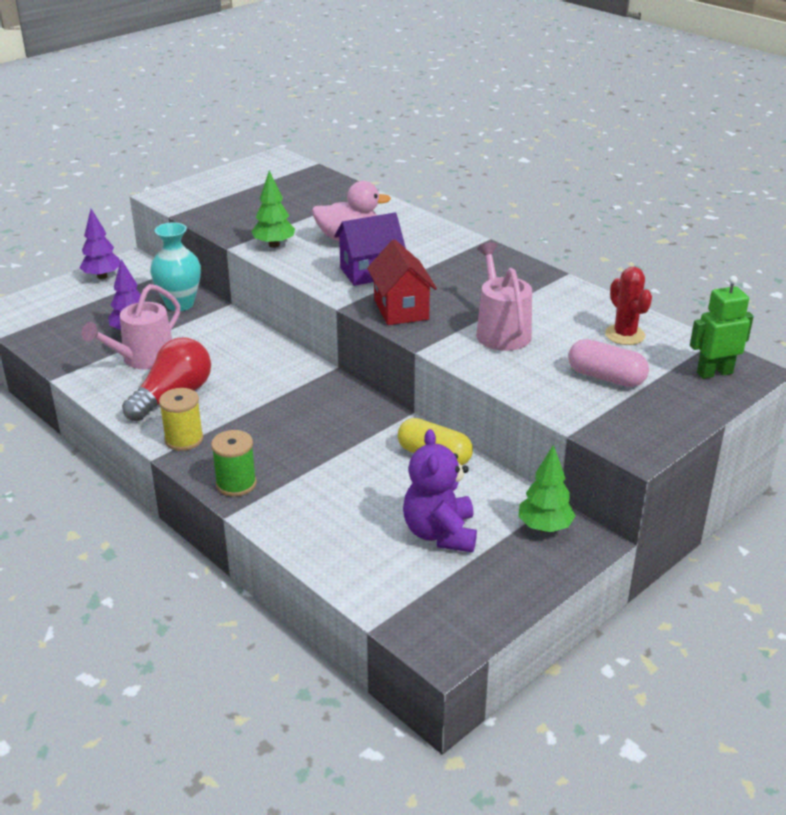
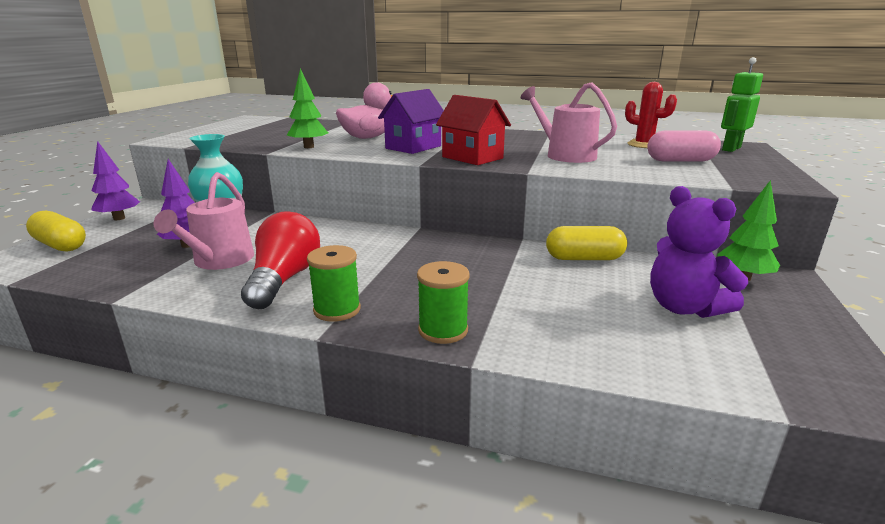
camera: 30 degrees left, 10 degrees down
(46, 302) = (61, 245): none -> yellow capsule
(184, 439) = (337, 310): yellow spool -> green spool

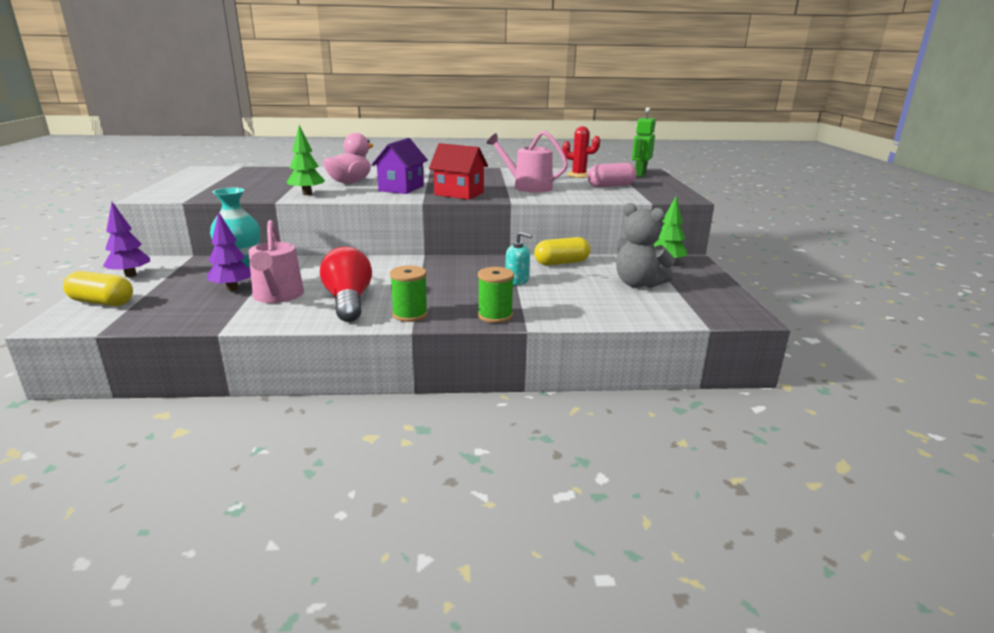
camera: 20 degrees left, 0 degrees up
(508, 278) = (517, 281): none -> turquoise soap dispenser
(684, 307) = (638, 284): purple teddy bear -> grey teddy bear

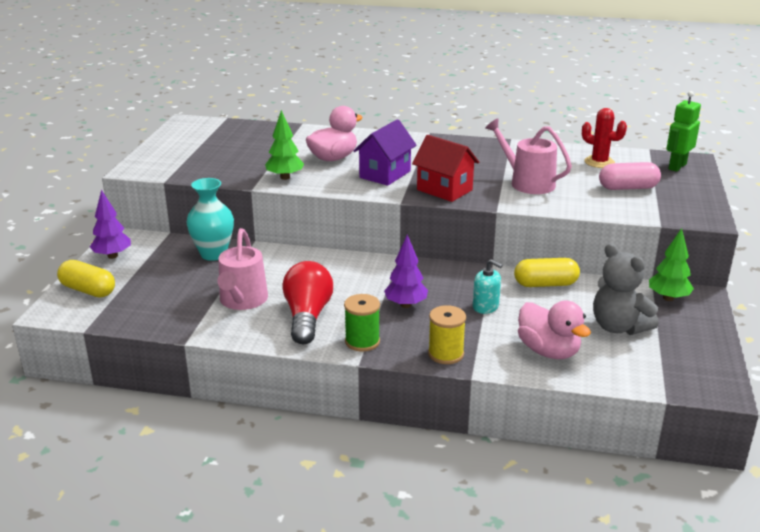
camera: 15 degrees right, 5 degrees up
(232, 288) = (202, 285): purple tree -> purple tree (405, 305)
(495, 316) = (446, 354): green spool -> yellow spool
(588, 305) = (548, 351): none -> pink duck

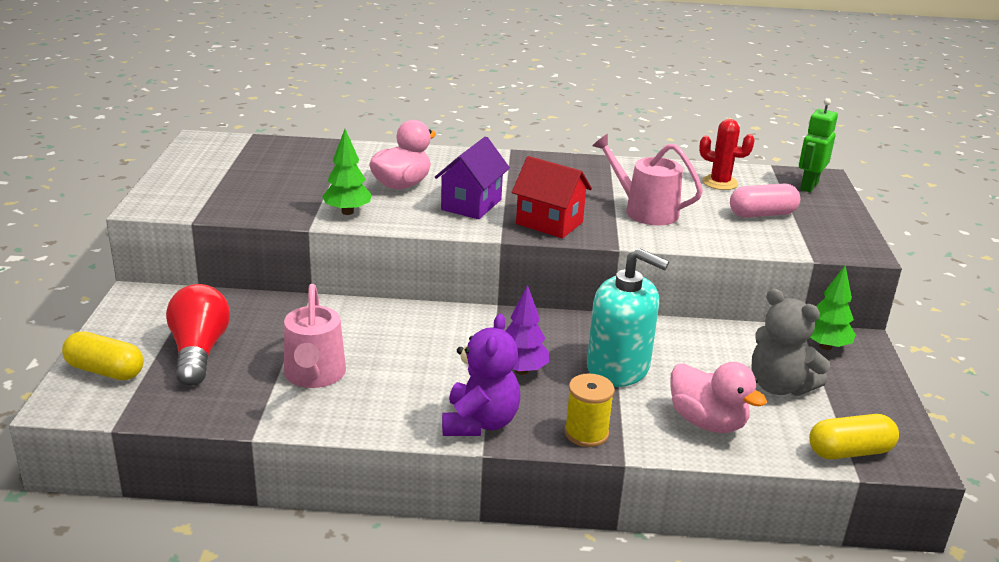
camera: 10 degrees left, 0 degrees up
(112, 256) = (128, 321): purple tree -> none
(213, 254) = (262, 313): turquoise vase -> none
(307, 316) = (403, 392): red light bulb -> red light bulb (199, 351)
(362, 341) = (480, 422): green spool -> purple teddy bear
(485, 306) = (618, 368): turquoise soap dispenser -> turquoise soap dispenser, size x2.03
(545, 284) = (681, 335): yellow capsule -> yellow capsule (849, 452)

